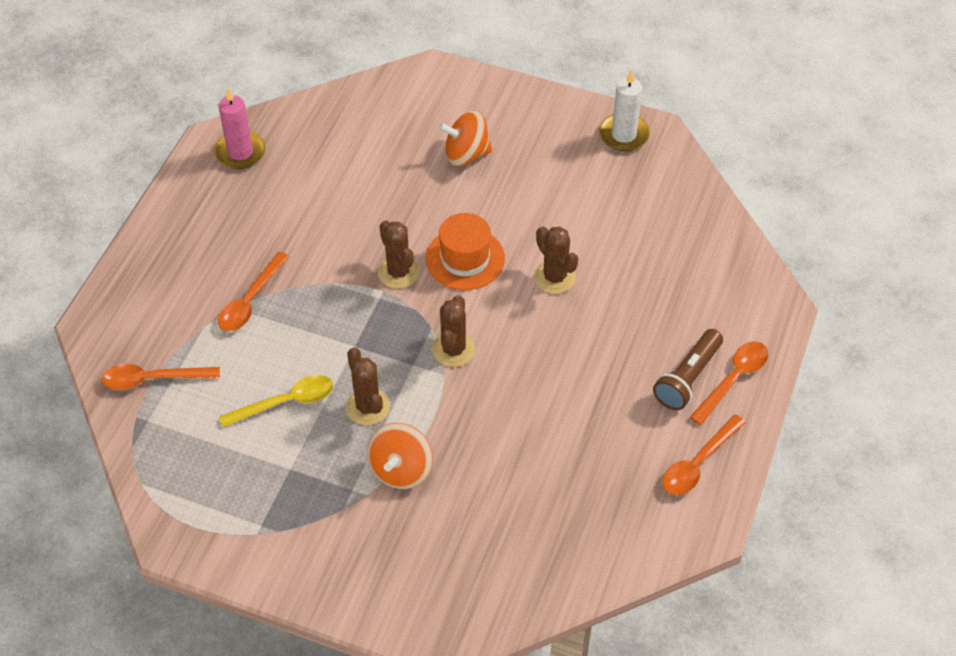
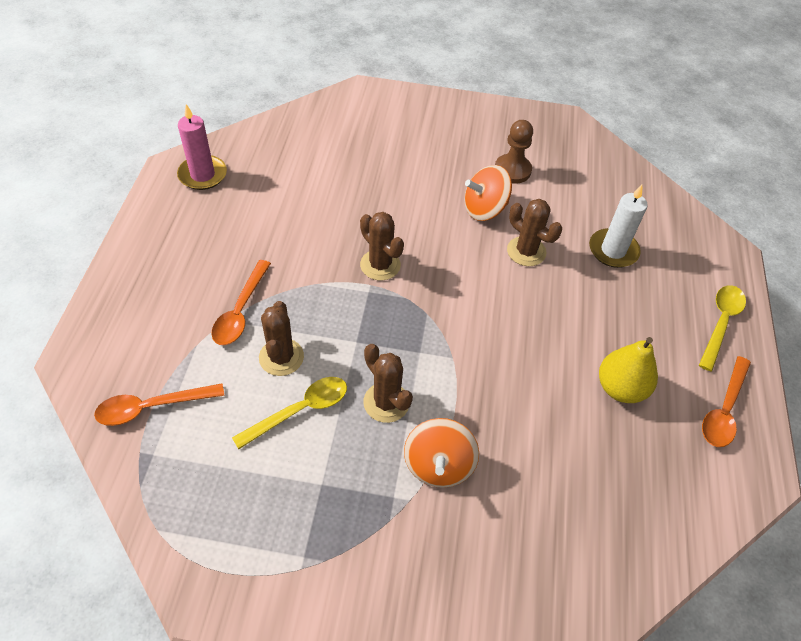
camera: 15 degrees left, 0 degrees up
(453, 349) = (454, 331): brown cactus -> brown cactus (281, 357)
(465, 258) = (439, 245): orange hat -> none
(466, 154) = (412, 155): orange spinning top -> orange spinning top (484, 209)
(571, 184) = (512, 170): none -> brown pawn
(601, 427) = (620, 388): none -> yellow pear
(623, 135) = (542, 126): white candle -> white candle (613, 250)
(688, 378) = (680, 328): brown flashlight -> none
(733, 379) = (720, 323): orange spoon -> yellow spoon

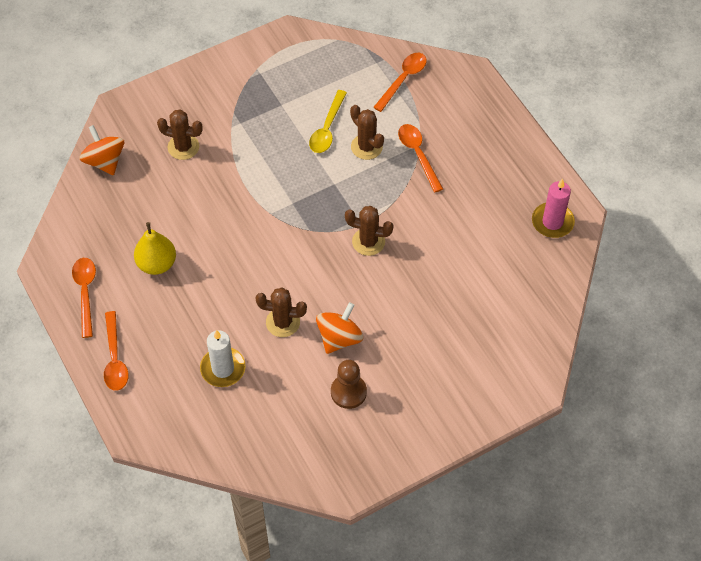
camera: 145 degrees right, 5 degrees up
(386, 402) = (285, 163): brown cactus -> brown cactus (183, 147)
(438, 465) = (230, 152): orange spinning top -> orange spinning top (105, 161)
(720, 323) = (115, 358): yellow spoon -> orange spoon

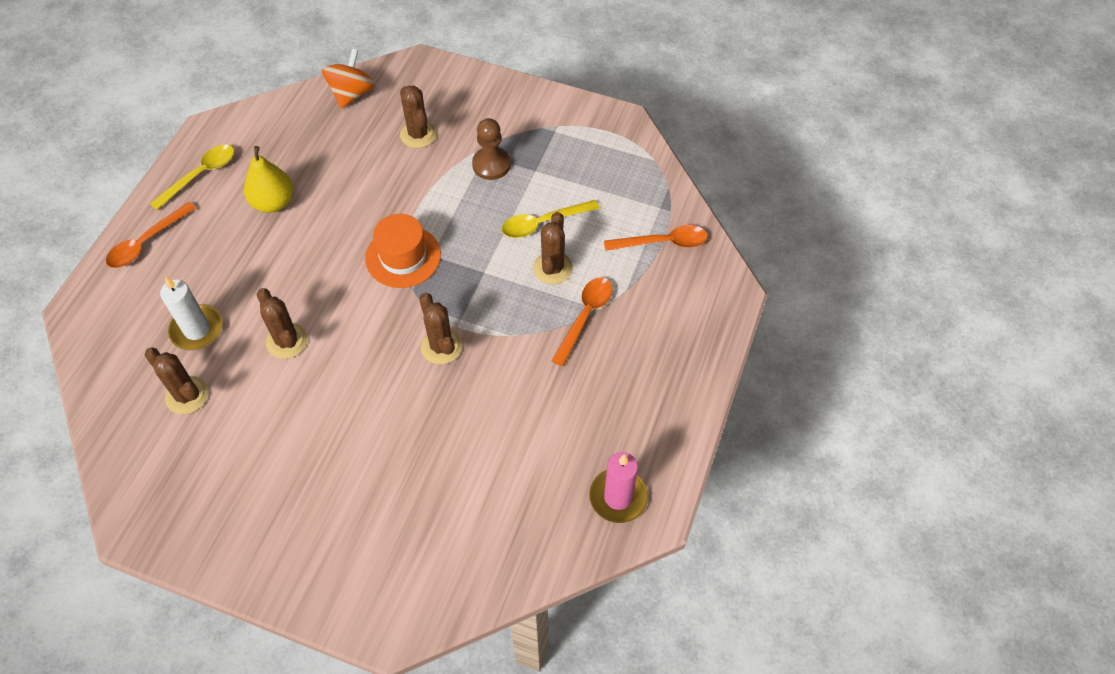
camera: 50 degrees right, 0 degrees up
(85, 293) = (200, 175): orange spoon -> yellow spoon
(272, 403) = (187, 395): none -> brown cactus
(278, 219) = (403, 256): none -> orange hat
(339, 338) = (306, 400): orange spinning top -> none
(348, 392) = (248, 452): brown pawn -> brown pawn (491, 164)

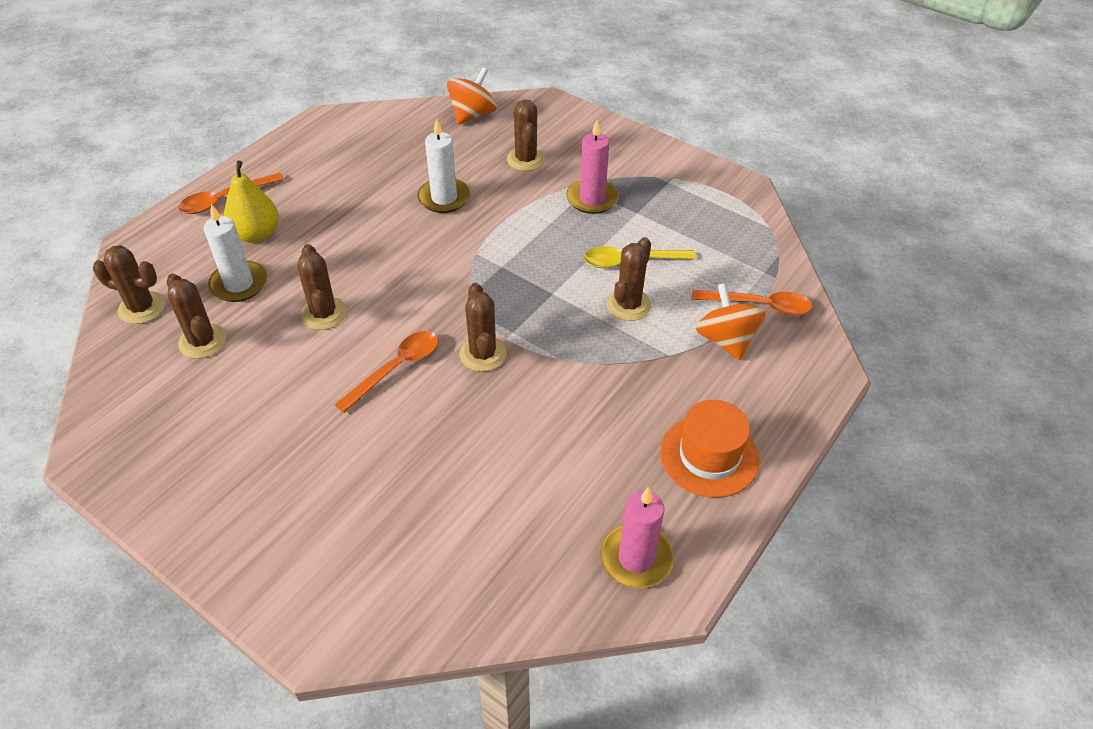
camera: 15 degrees right, 10 degrees down
(115, 376) = (142, 308): none -> brown cactus
(200, 175) = (301, 154): yellow spoon -> none
(273, 202) = (361, 190): yellow pear -> yellow pear (256, 234)
(355, 194) = (444, 198): none -> white candle
(403, 256) = (472, 262): orange hat -> orange hat (709, 456)
(491, 164) = (592, 199): brown pawn -> pink candle
(585, 316) = (651, 359): orange spoon -> orange spoon (396, 369)
(642, 283) = (726, 340): none -> orange spinning top

